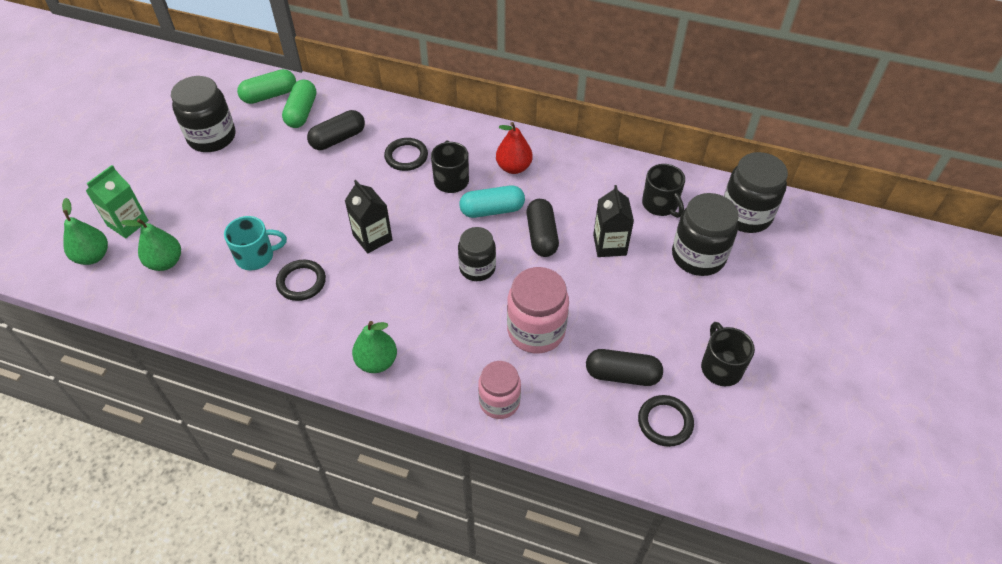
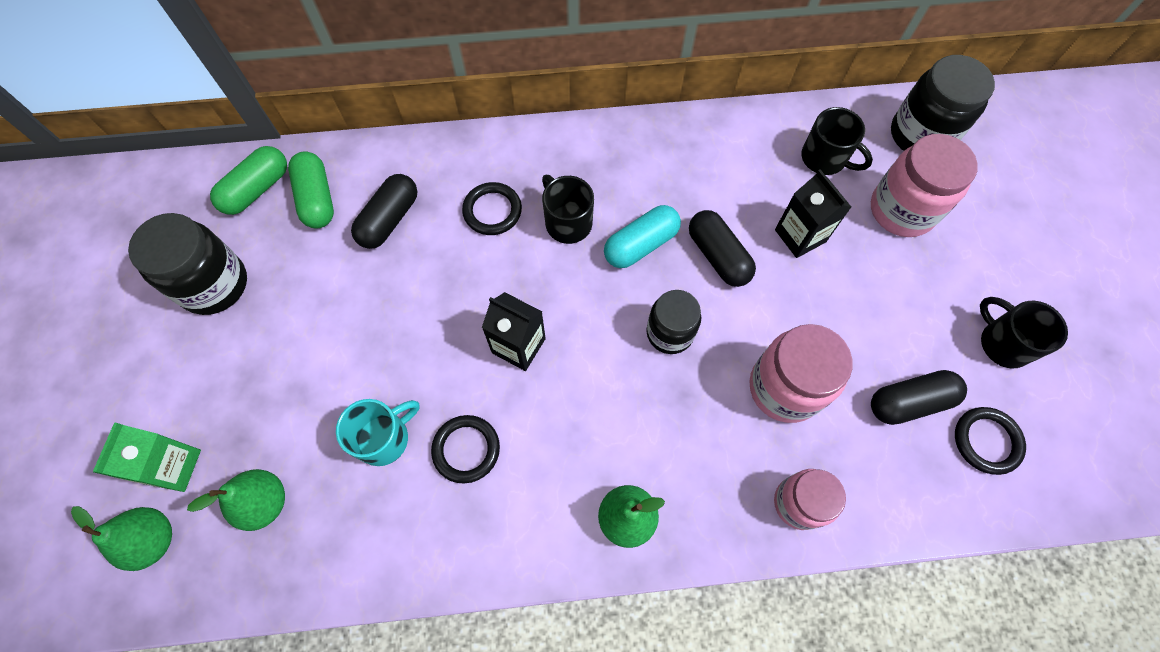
camera: 25 degrees left, 15 degrees up
(513, 167) = (632, 174): red pear -> none
(698, 256) = (901, 210): black jar -> pink jar

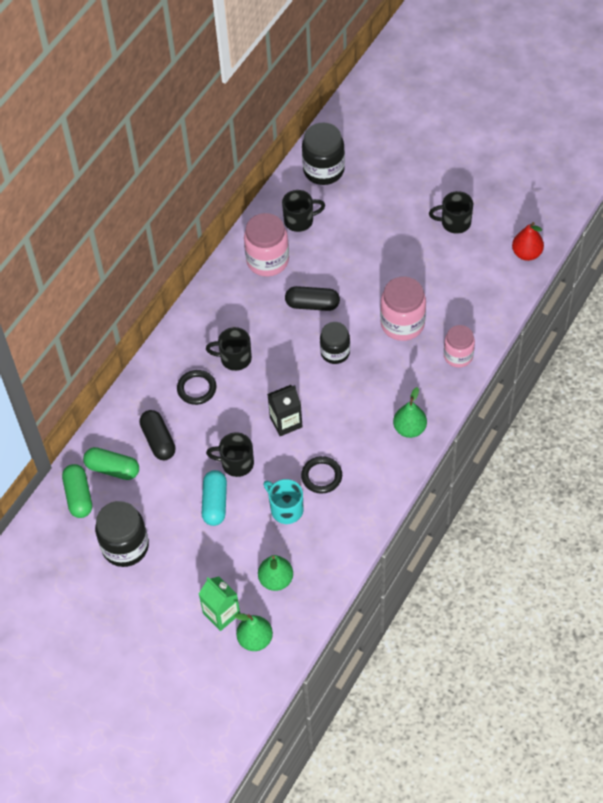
camera: 50 degrees left, 10 degrees down
(384, 438) = (286, 509): turquoise mug -> turquoise mug turned 45 degrees counterclockwise
(415, 328) = (236, 463): none -> black mug
(641, 244) = (276, 334): turquoise capsule -> turquoise capsule (215, 503)
(800, 236) = (332, 262): black carton -> none
(901, 210) = (356, 210): pink jar -> pink jar (267, 260)
(909, 402) = (450, 280): black capsule -> none
(986, 441) = (491, 264): black ring -> none
(1052, 480) = (526, 253): none -> red pear

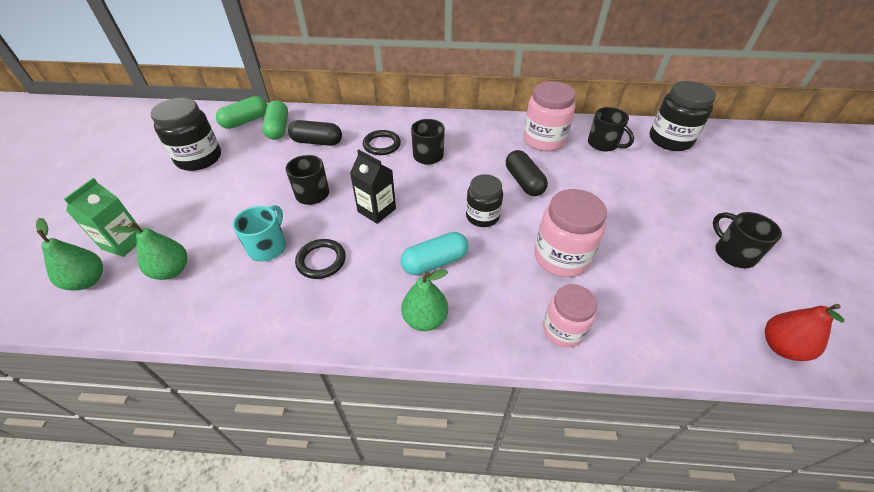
camera: 60 degrees right, 10 degrees down
(158, 440) = (317, 142): black capsule -> black capsule turned 60 degrees clockwise
(215, 503) = (261, 194): turquoise capsule -> turquoise capsule (435, 262)

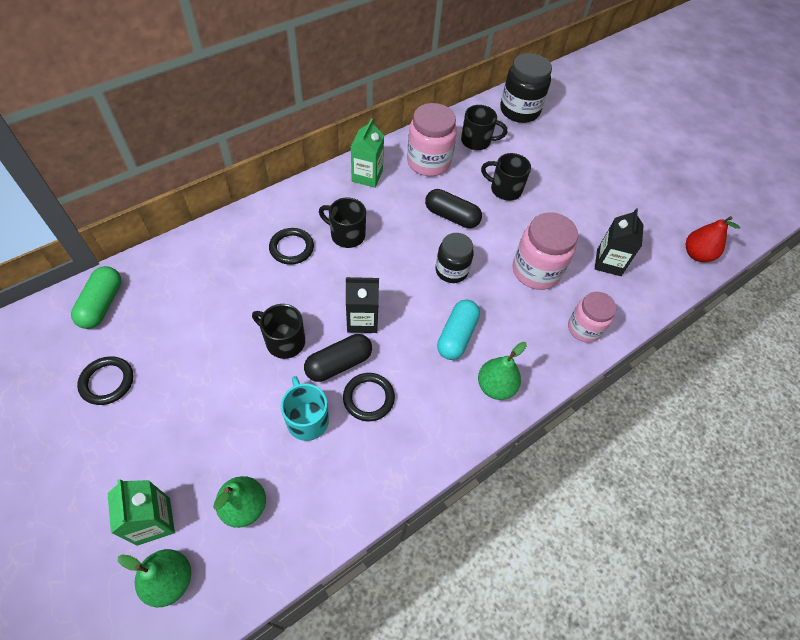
camera: 45 degrees left, 10 degrees up
(199, 158) = (107, 382): black jar -> black ring
(278, 128) = (156, 291): green capsule -> none
(317, 142) = (220, 282): black capsule -> black capsule (339, 364)
(484, 128) = (367, 176): none -> green carton
(650, 292) = (608, 262): none -> black carton
(733, 253) = (629, 198): black mug -> black mug (504, 189)

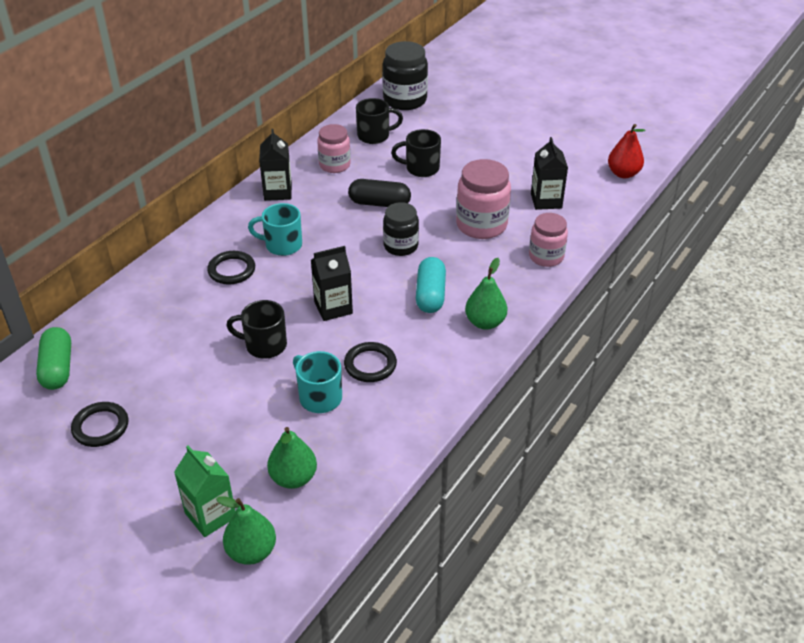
camera: 15 degrees left, 15 degrees down
(339, 364) = (328, 347): black capsule -> none
(346, 235) = (282, 245): black mug -> turquoise mug
(367, 176) = (278, 192): green carton -> black carton
(428, 162) = (334, 165): pink jar -> pink jar, size x0.66

